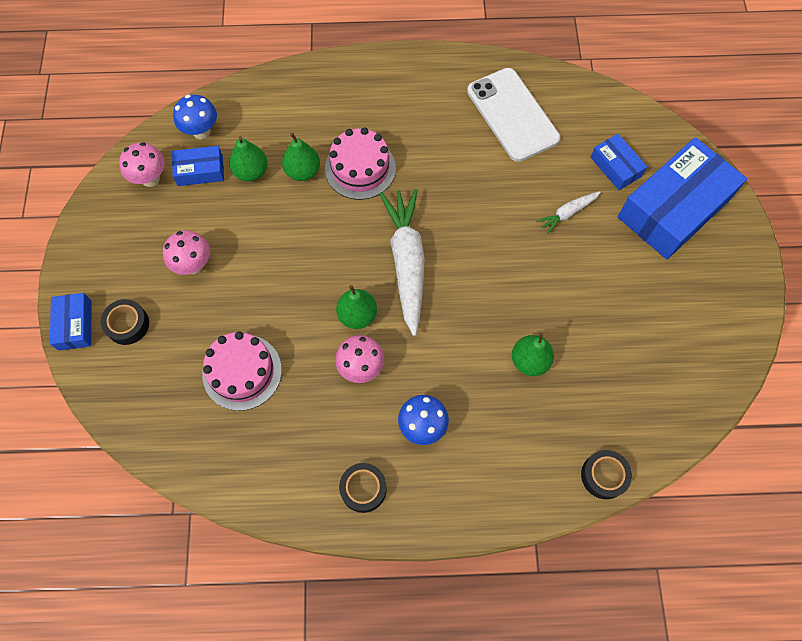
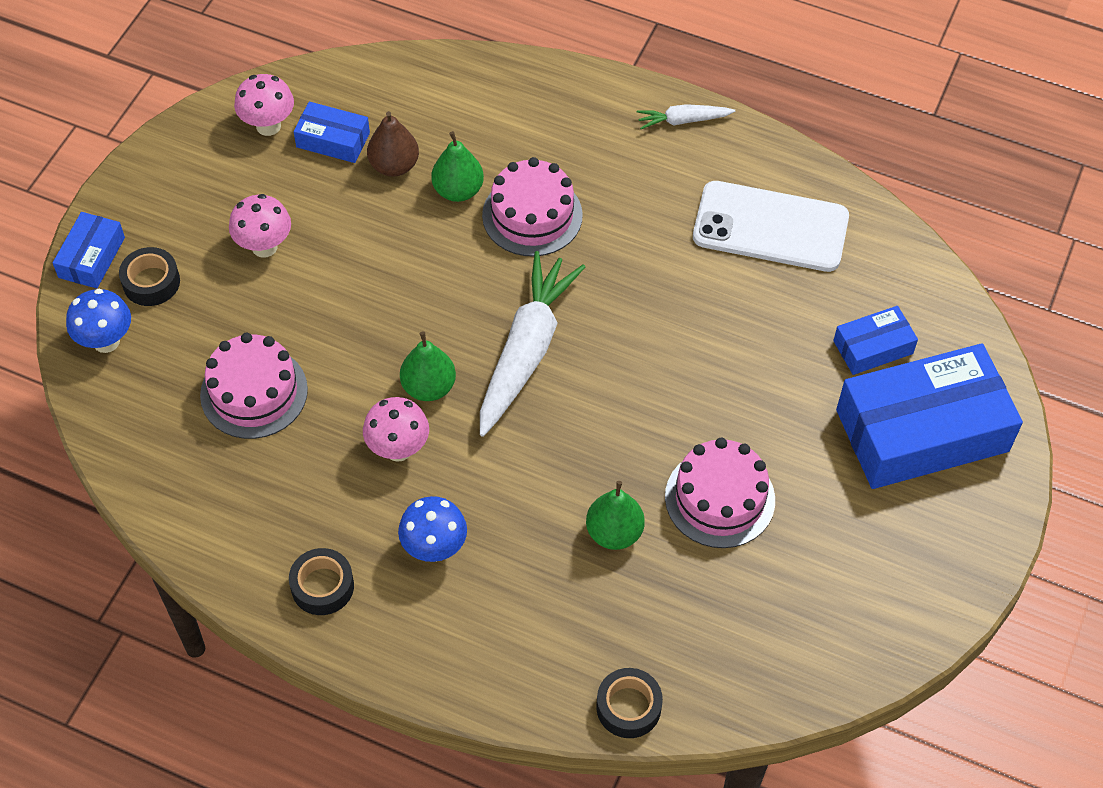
camera: 25 degrees right, 10 degrees down
(201, 131) = (360, 94): blue mushroom -> blue mushroom (106, 341)
(251, 172) = (394, 166): green pear -> brown pear
(512, 115) = (770, 227): white phone -> white phone turned 75 degrees counterclockwise
(567, 213) = (771, 378): white carrot -> white carrot (683, 120)
(581, 307) = (720, 498): none -> pink cake
(615, 167) = (873, 347): blue box -> blue box turned 75 degrees clockwise

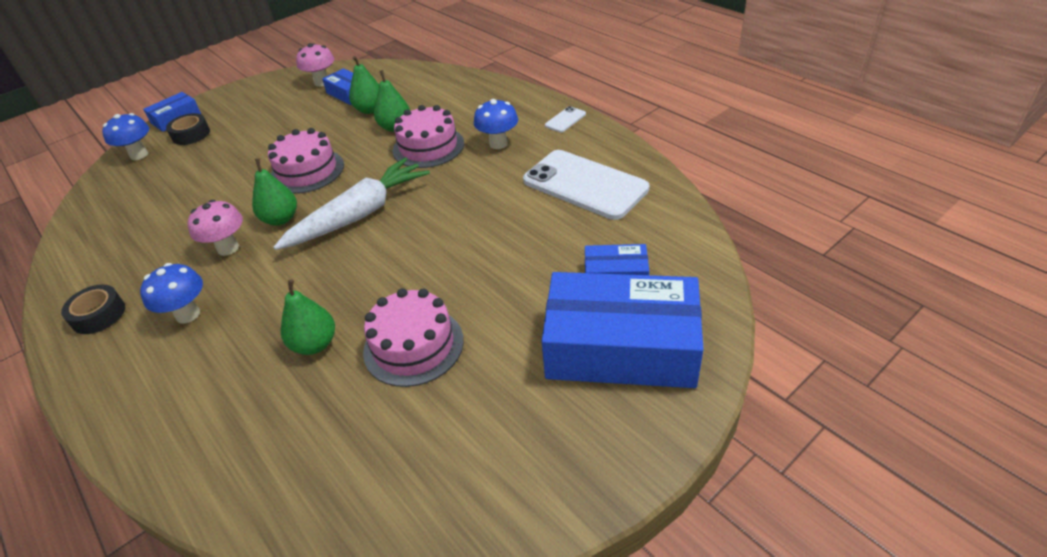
camera: 30 degrees right, 15 degrees down
(254, 392) = (182, 196): pink cake -> pink cake (307, 171)
(264, 247) = (264, 131): pink mushroom -> none
(394, 166) = (370, 110): brown pear -> green pear
(622, 186) = (498, 144): none -> blue mushroom
(628, 707) = (203, 487): black tape -> none
(683, 120) = (565, 120): white carrot -> white phone

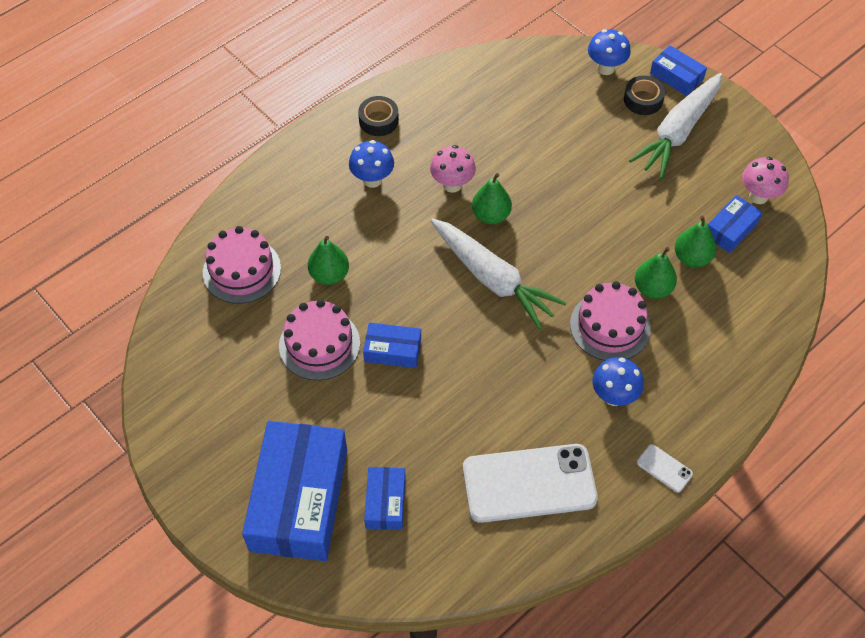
camera: 85 degrees right, 15 degrees up
(237, 117) = (678, 132): none -> white carrot
(307, 171) = (569, 220): pink cake -> pink cake (242, 270)
(431, 282) = (392, 350): none -> blue box
(584, 185) = (529, 483): white phone -> white phone turned 45 degrees clockwise

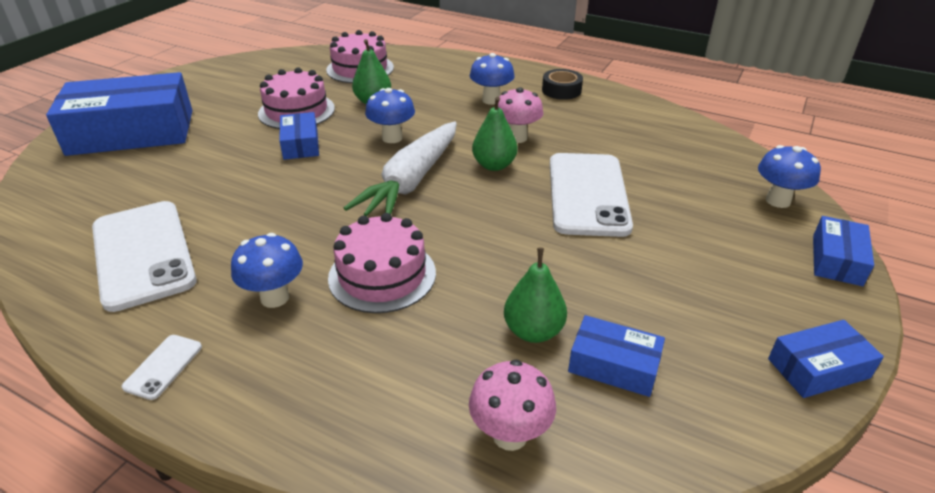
camera: 70 degrees right, 20 degrees down
(385, 502) = (125, 172): blue box -> blue box (818, 368)
(412, 276) = (392, 138): none -> blue mushroom
(556, 171) = (588, 194): none -> white phone
(643, 100) = (762, 238): black tape -> none
(652, 288) = (459, 302): green pear -> none
(678, 132) = (742, 278): white carrot -> none
(758, 196) = (704, 388): pink mushroom -> pink mushroom (510, 435)

